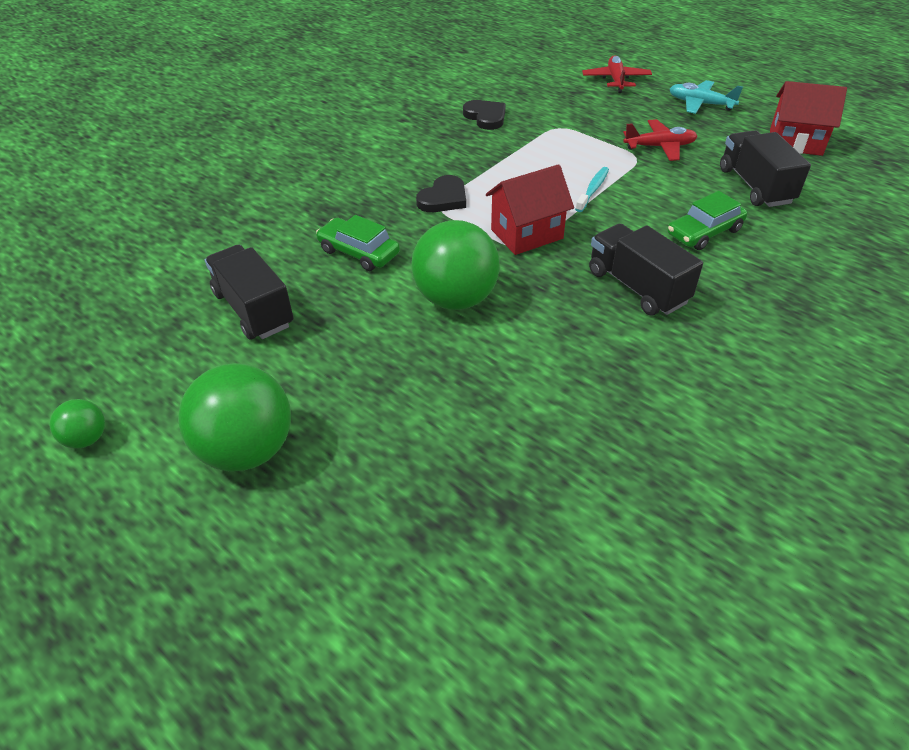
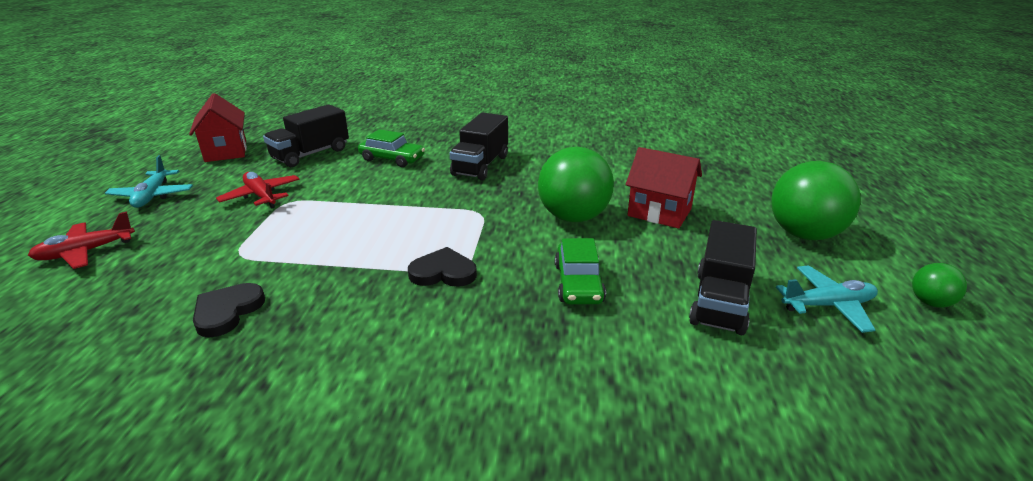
camera: 125 degrees left, 15 degrees down
(172, 367) = (828, 305): none -> turquoise plane
(527, 234) = (460, 215): red house -> red house (659, 212)
(593, 189) = (363, 206): turquoise toothbrush -> none

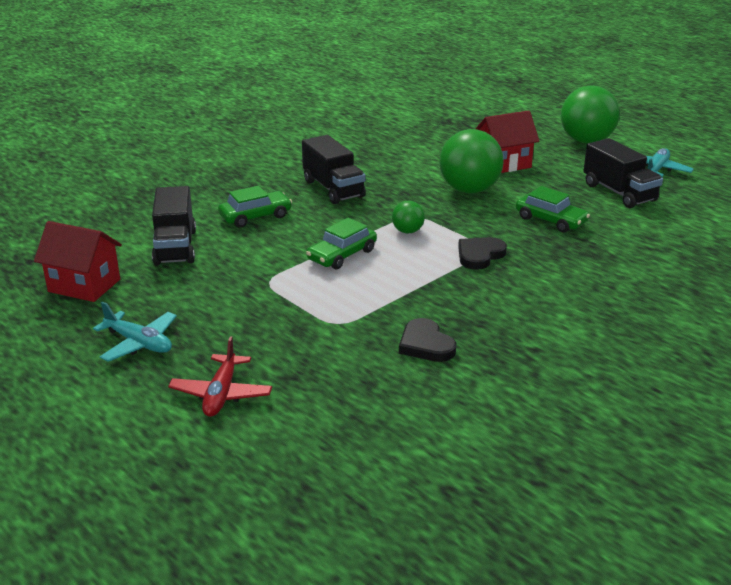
camera: 50 degrees left, 0 degrees up
(261, 196) = (235, 291): red plane -> none
(366, 211) = (342, 255): none -> green car
(930, 302) = (682, 148): green ball -> green ball (407, 231)

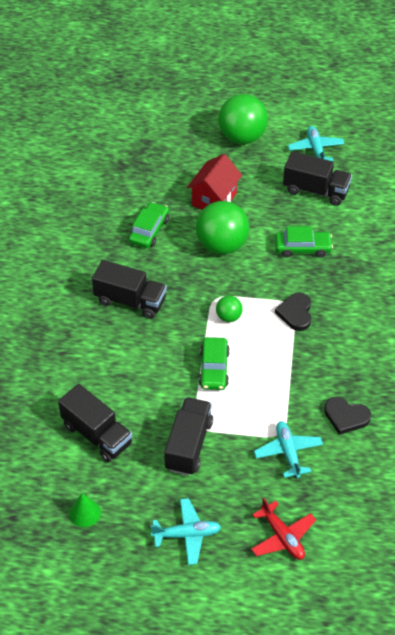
camera: 40 degrees left, 20 degrees up
(84, 285) = (85, 513): red house -> green cone
(239, 289) = (189, 445): none -> black truck
(255, 216) = (112, 366): green car -> green car (149, 230)
(324, 339) = (288, 452): none -> turquoise plane

